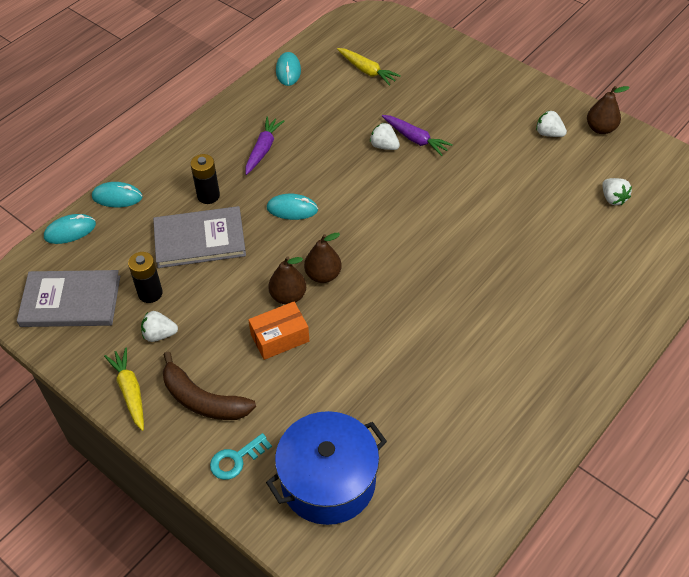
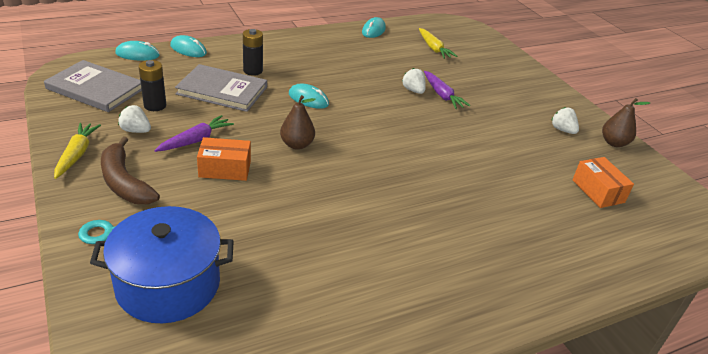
camera: 20 degrees right, 15 degrees down
(263, 149) = (317, 61): purple carrot -> purple carrot (196, 140)
(288, 296) = (256, 146): brown pear -> none
(613, 198) = (598, 191): white strawberry -> orange box

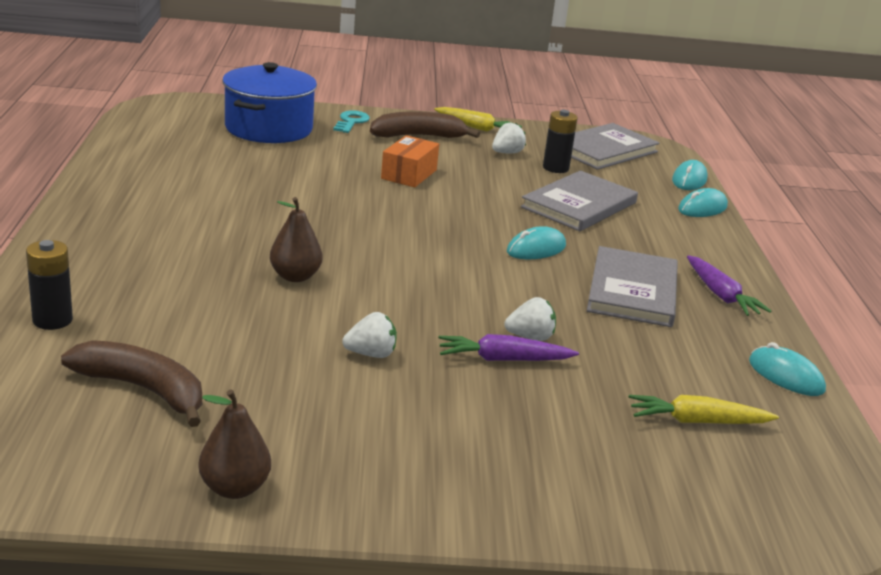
camera: 115 degrees right, 10 degrees down
(196, 140) = (472, 172): purple carrot -> purple carrot (721, 295)
(253, 71) = (630, 233): black battery -> black battery (52, 320)
(297, 145) = (429, 216): brown pear -> brown pear (295, 276)
(331, 67) = (632, 291): none -> grey book
(562, 130) = (319, 443): white strawberry -> white strawberry (371, 354)
(598, 191) = (143, 390): orange box -> brown banana

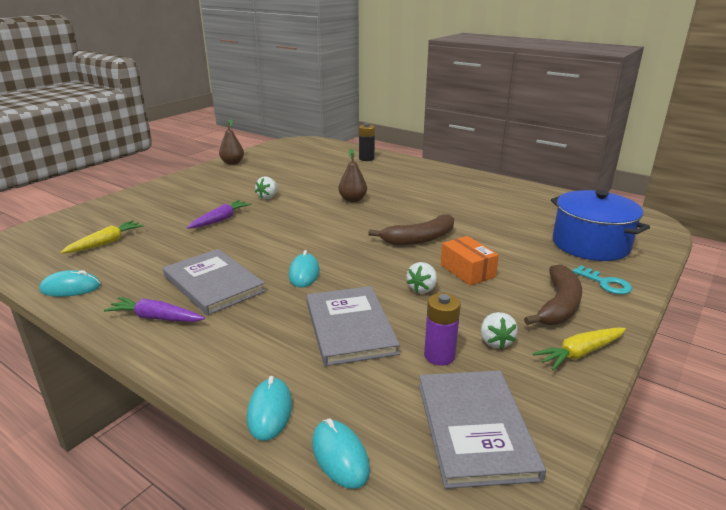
camera: 130 degrees right, 0 degrees up
(143, 390) = (302, 162): brown banana -> brown banana (419, 239)
(530, 337) = (225, 232): white strawberry -> white strawberry (422, 289)
(555, 168) = (439, 356): black battery -> purple battery

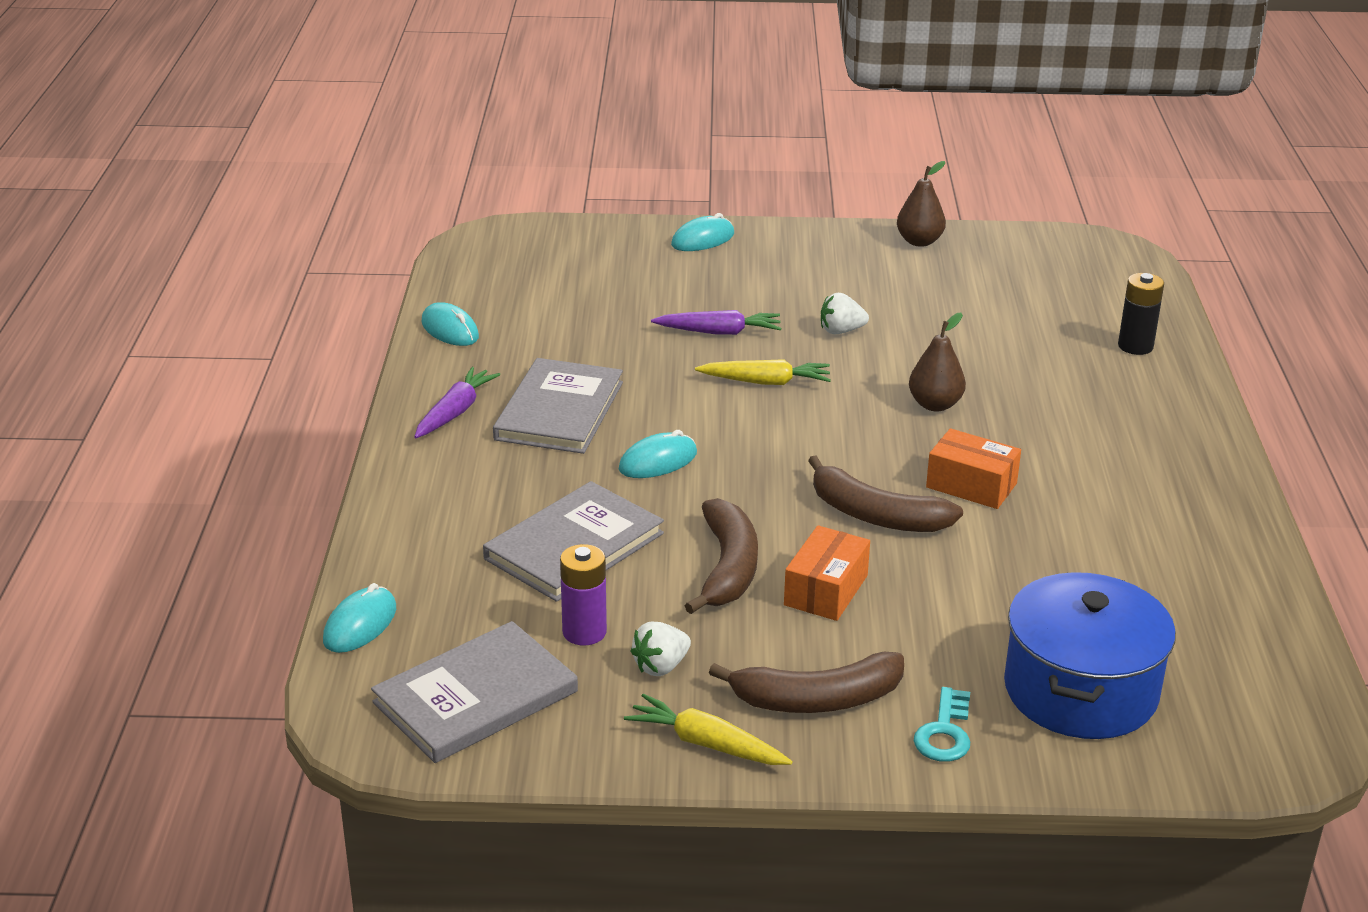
camera: 55 degrees right, 5 degrees up
(106, 243) = (561, 291): yellow carrot -> yellow carrot (765, 382)
(156, 318) = (455, 412): purple carrot -> purple carrot turned 45 degrees clockwise
(270, 411) = (382, 557): turquoise mouse -> turquoise mouse (703, 240)
(421, 213) = (971, 485): none -> orange box
(422, 289) = (728, 568): white strawberry -> brown banana

